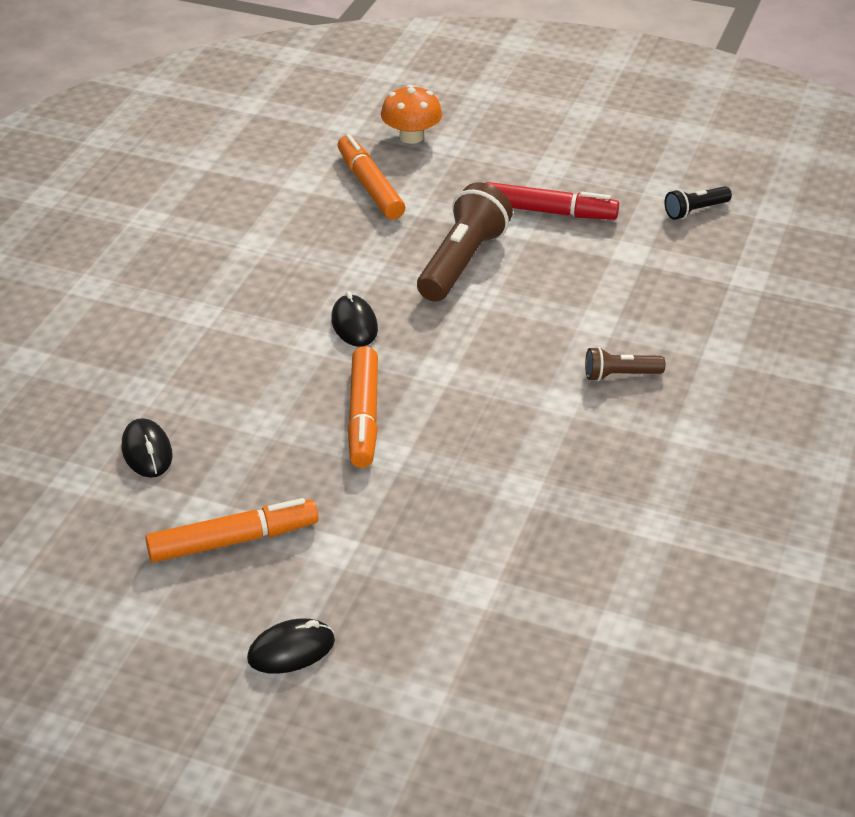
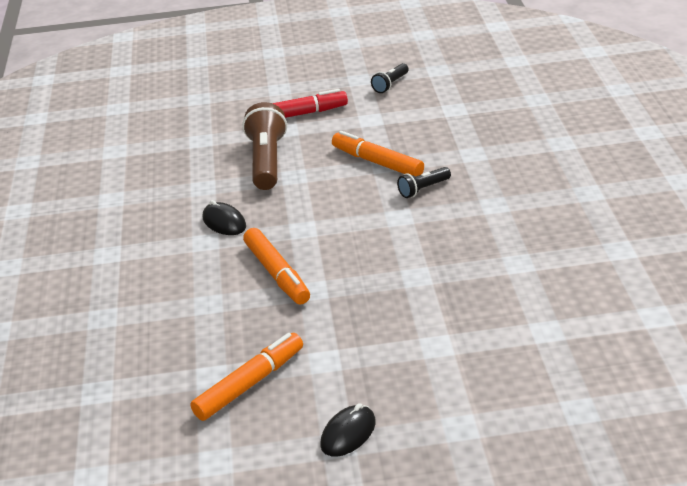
camera: 25 degrees left, 5 degrees down
(147, 452) = (139, 354): black mouse -> none
(370, 186) = (165, 138): orange marker -> orange marker (377, 162)
(411, 137) = (170, 101): orange mushroom -> none
(620, 375) = (423, 189): brown flashlight -> black flashlight

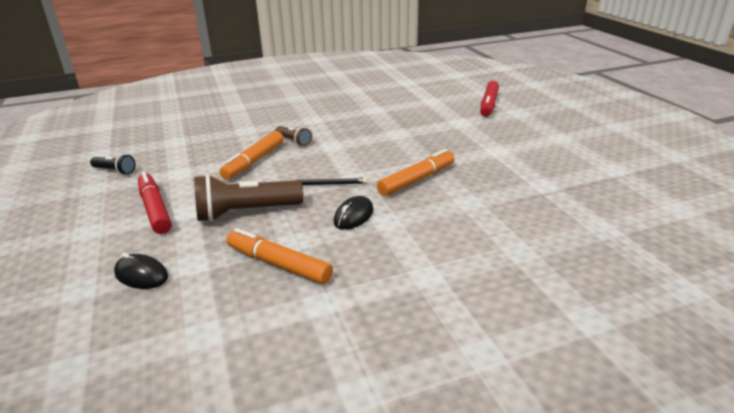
camera: 105 degrees left, 5 degrees down
(249, 384) = (539, 170): orange marker -> orange marker (278, 264)
(298, 210) = (328, 184): none -> black pencil
(348, 434) = (551, 136): black mouse -> black mouse (141, 275)
(423, 189) = (294, 141): black flashlight -> brown flashlight
(509, 398) = (489, 104): none -> red marker

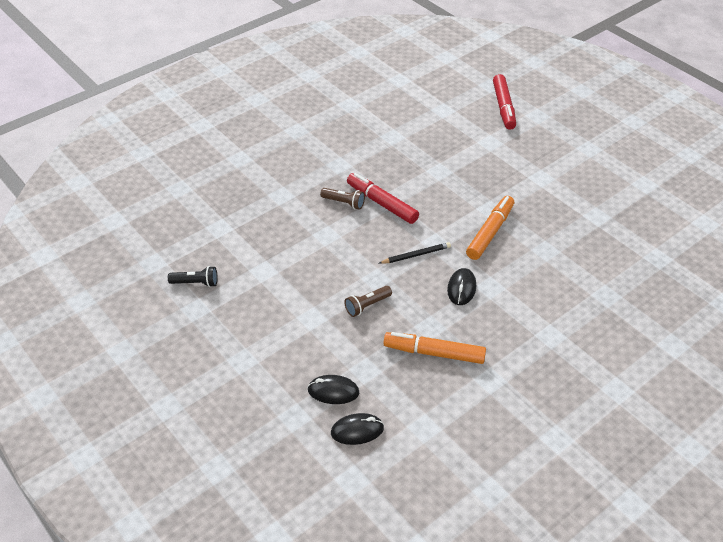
camera: 20 degrees left, 15 degrees up
(127, 318) = (357, 431): none -> black mouse
(155, 209) = (281, 321): red marker -> red marker (382, 203)
(246, 212) = (367, 306): brown flashlight -> brown flashlight, size x0.51
(254, 161) = (325, 240): orange marker -> none

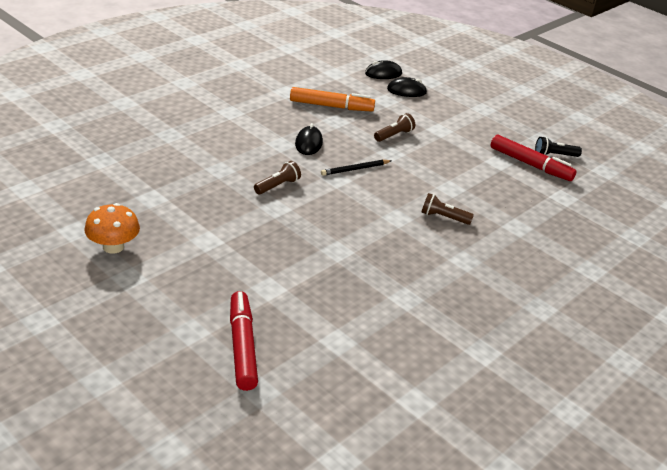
camera: 170 degrees right, 10 degrees down
(382, 203) = (400, 216): red marker -> red marker (530, 164)
(490, 232) = (277, 186): orange marker -> brown flashlight
(610, 171) = (113, 247): none -> orange mushroom

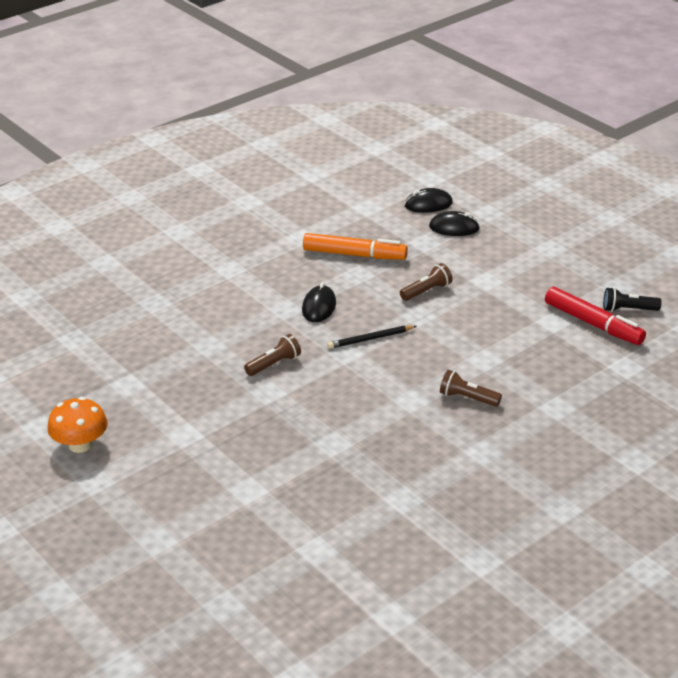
camera: 10 degrees right, 0 degrees up
(242, 346) = (210, 557): red marker -> none

